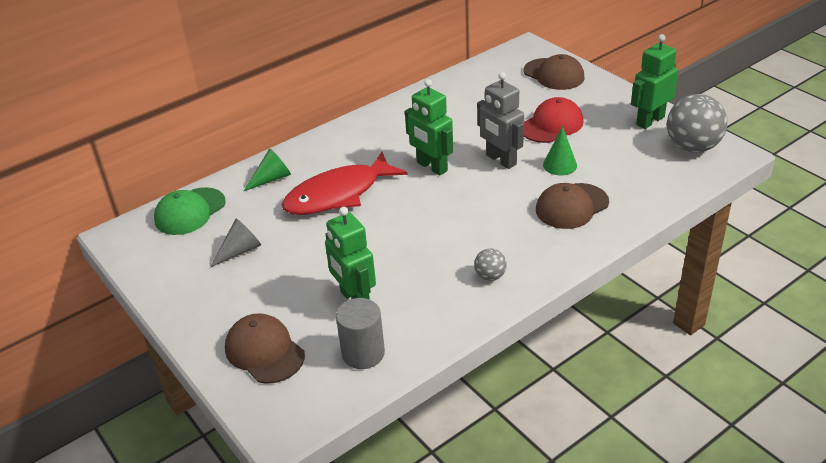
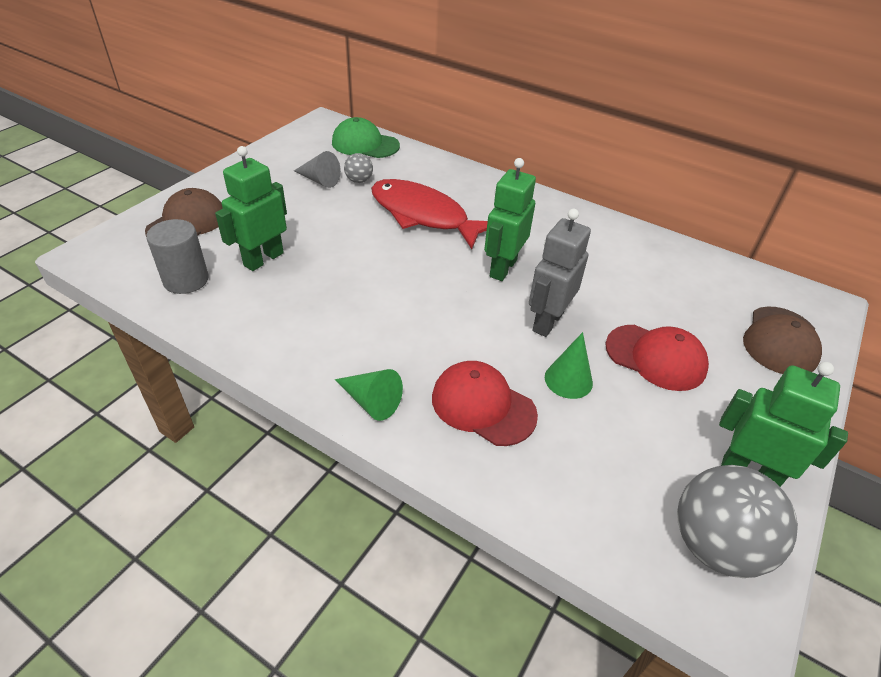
camera: 65 degrees right, 5 degrees up
(271, 179) = (430, 173): green cone -> green cone (371, 401)
(490, 276) = (320, 350): grey ball -> grey ball (359, 181)
(571, 206) = (483, 406): brown cap -> red cap

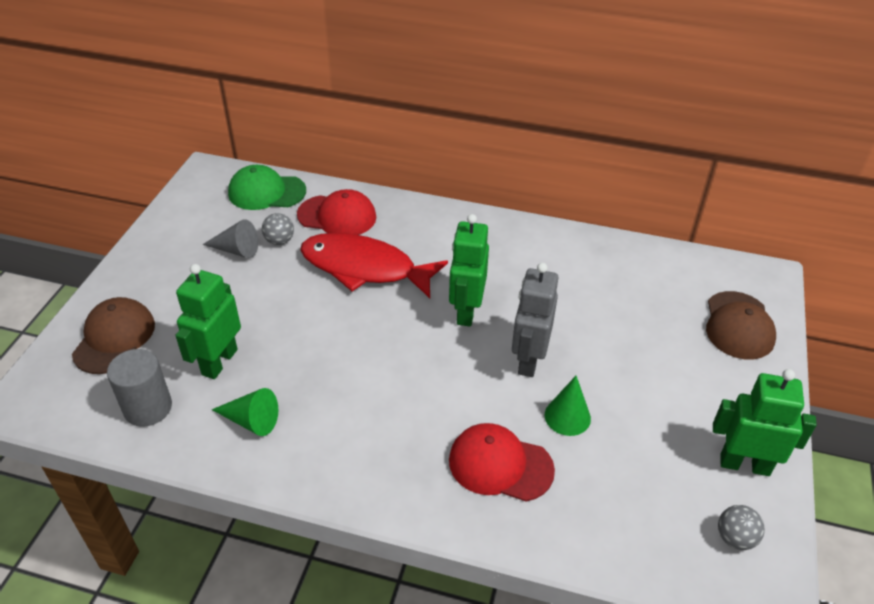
camera: 15 degrees left, 0 degrees up
(371, 401) = (395, 490): green cone -> green cone (251, 421)
(656, 357) = (637, 372): red cap -> red cap (337, 216)
(715, 545) = (735, 538): grey ball -> grey ball, size x0.48

